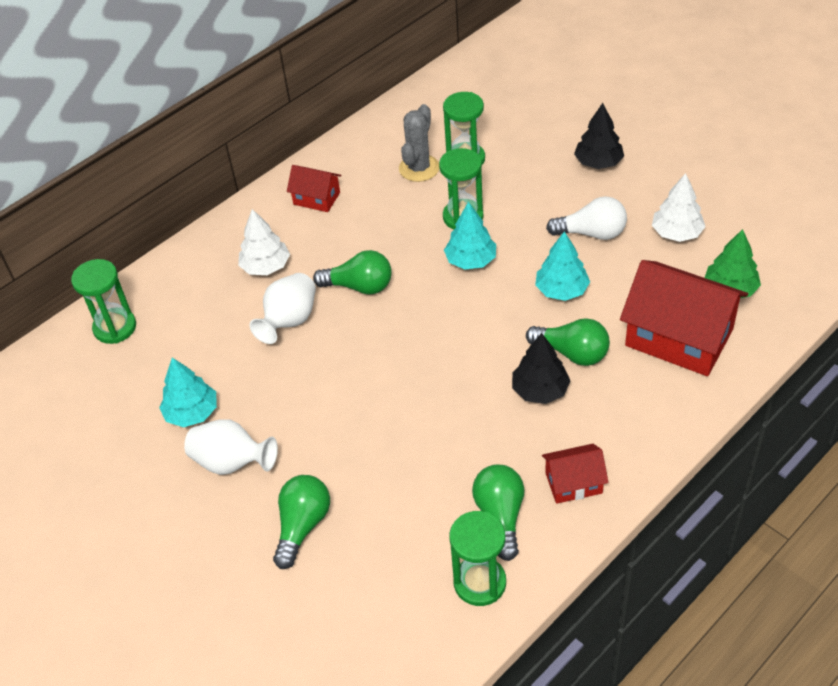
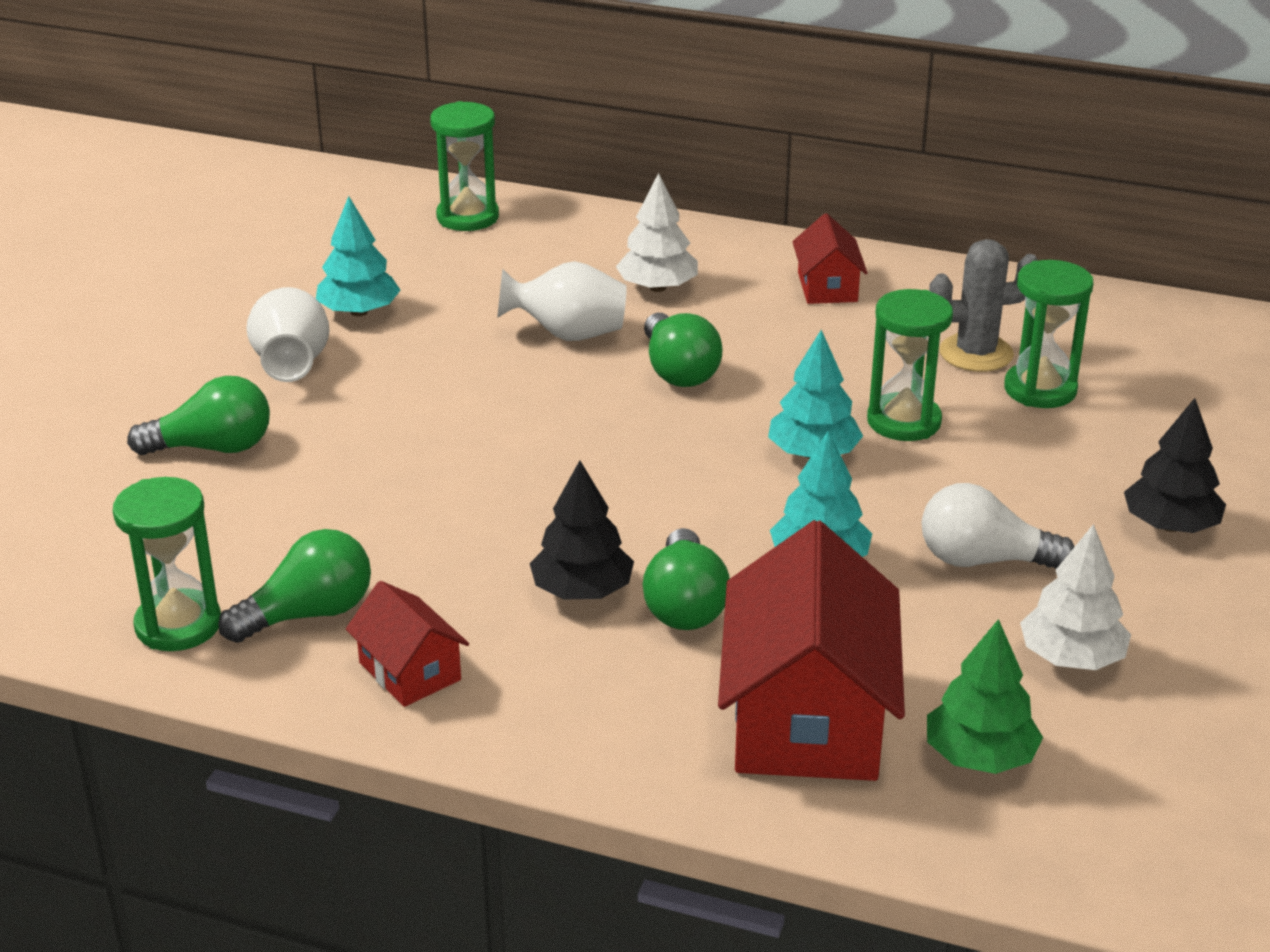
camera: 60 degrees right, 15 degrees down
(592, 233) = (983, 560): white light bulb -> white light bulb turned 120 degrees clockwise

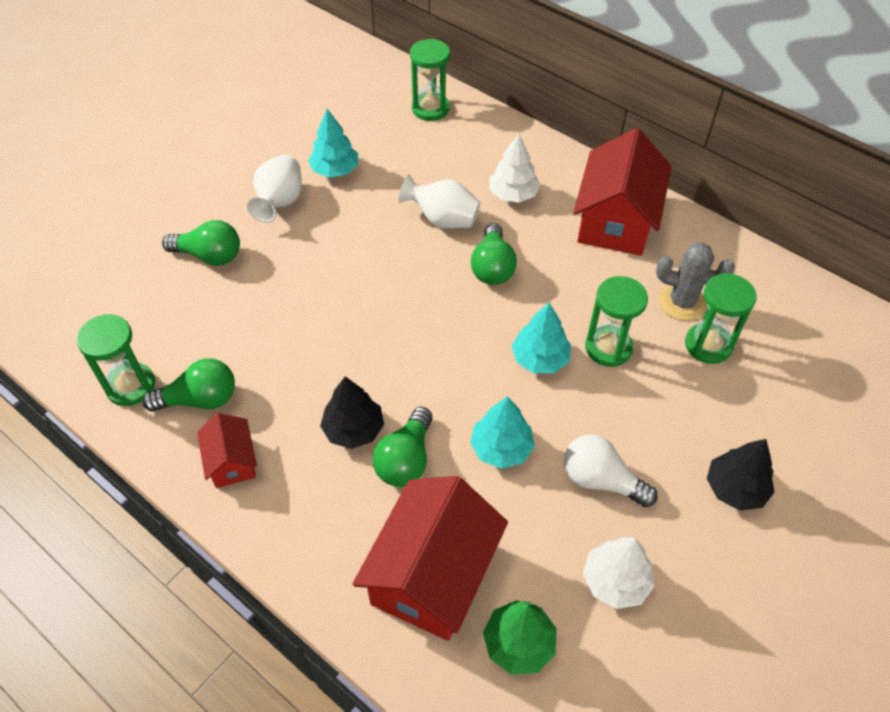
camera: 20 degrees right, 20 degrees up
(827, 287) = (616, 220): red house -> red house, size x1.99

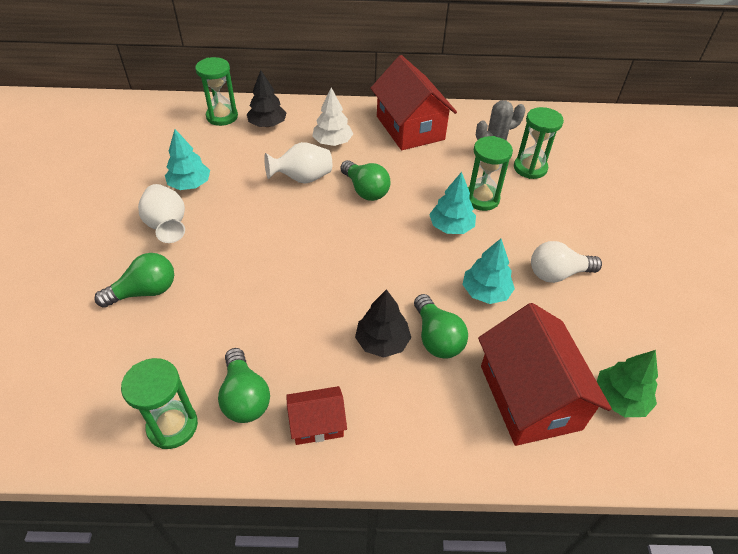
camera: 40 degrees left, 5 degrees down
(200, 399) = (244, 397): green light bulb -> green light bulb turned 120 degrees clockwise
(232, 461) = (317, 423): red house -> red house turned 45 degrees counterclockwise
(615, 581) = (626, 324): white tree -> none
(735, 488) = (624, 234): black tree -> black tree (267, 124)

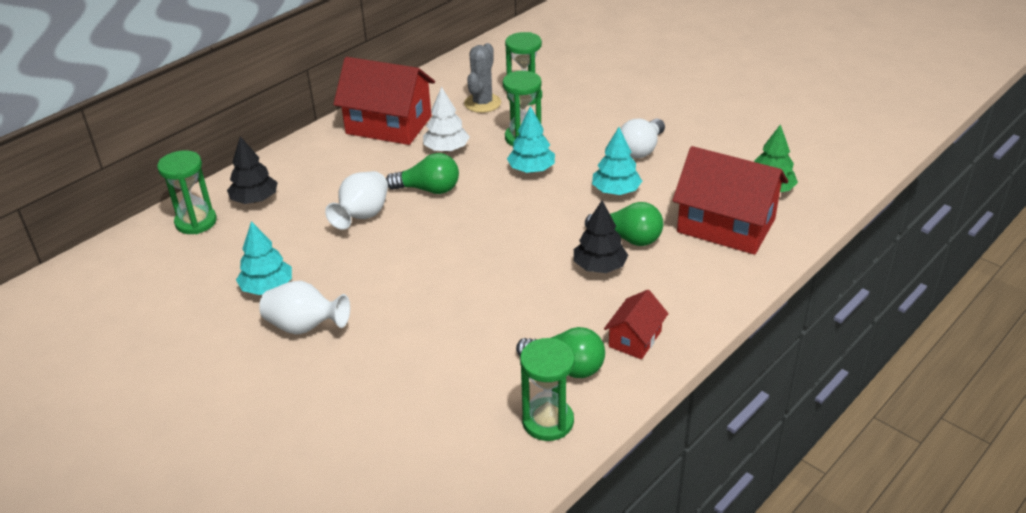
camera: 45 degrees left, 10 degrees down
(145, 291) = (373, 377): green light bulb -> none
(332, 142) = (341, 175): white tree -> white tree (446, 149)

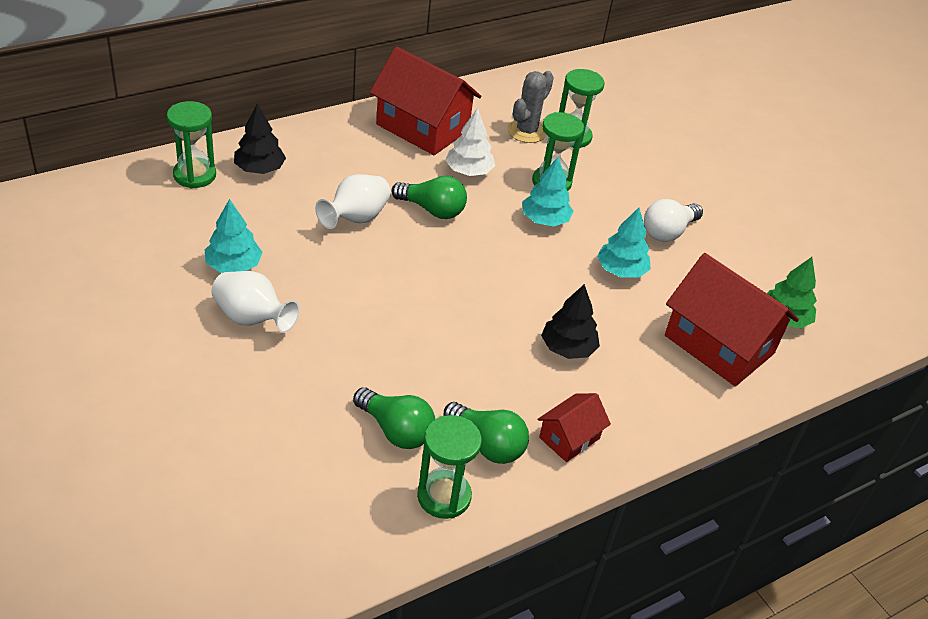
camera: 10 degrees right, 5 degrees up
(628, 238) = (611, 326): green light bulb -> green light bulb (396, 430)

